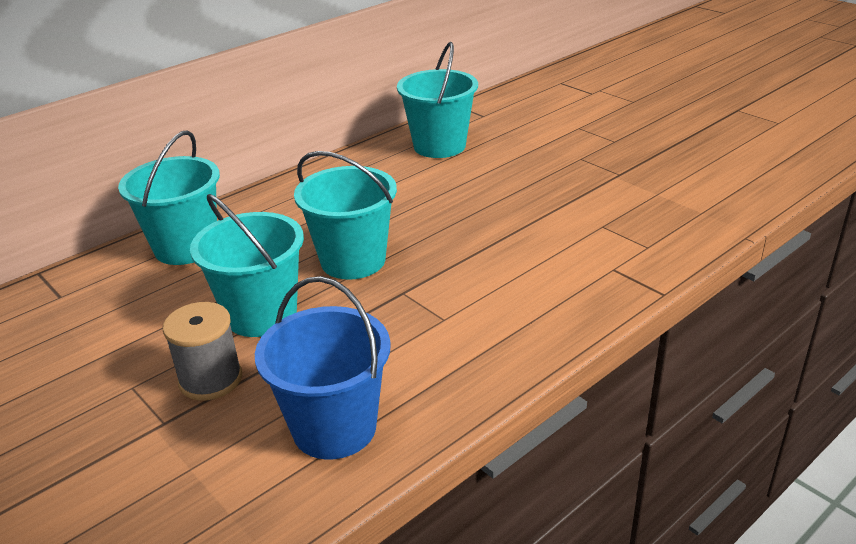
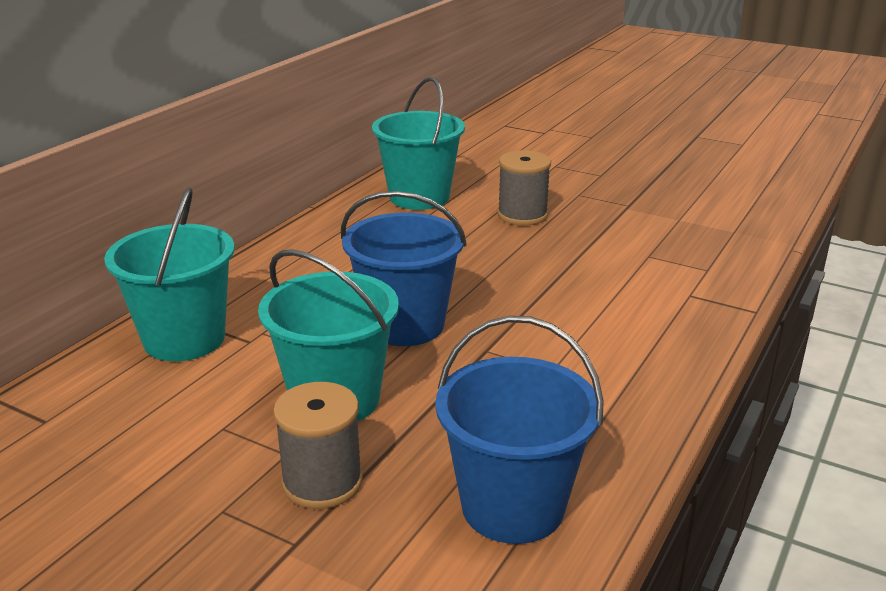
camera: 20 degrees left, 5 degrees down
(353, 260) = (405, 325): turquoise bucket -> blue bucket
(516, 173) = (522, 215): none -> grey spool

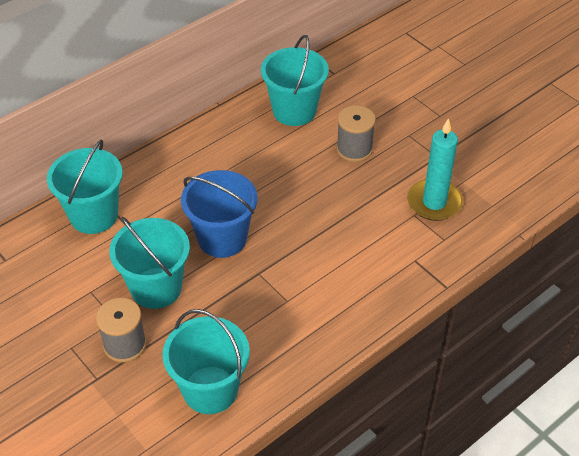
camera: 20 degrees right, 20 degrees up
(512, 506) = (210, 390): blue bucket -> turquoise bucket
(663, 241) = (434, 202): none -> turquoise candle

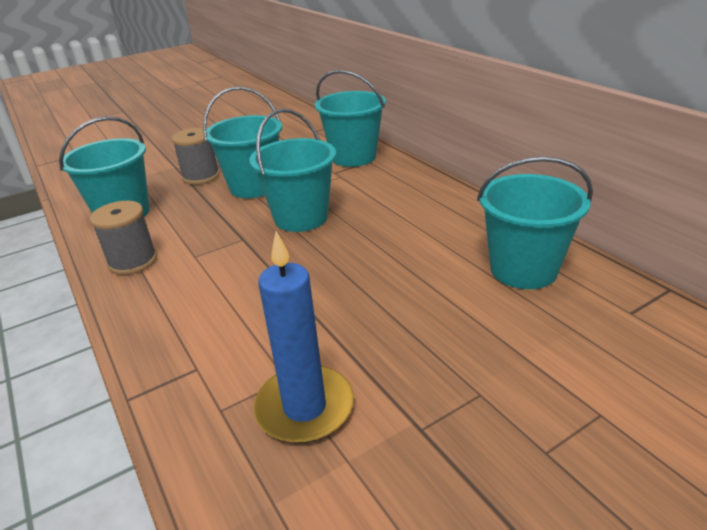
camera: 100 degrees right, 15 degrees down
(222, 238) = (301, 217): blue bucket -> turquoise bucket
(354, 149) = (441, 323): grey spool -> grey spool (133, 261)
(434, 202) = (305, 407): turquoise candle -> blue candle

